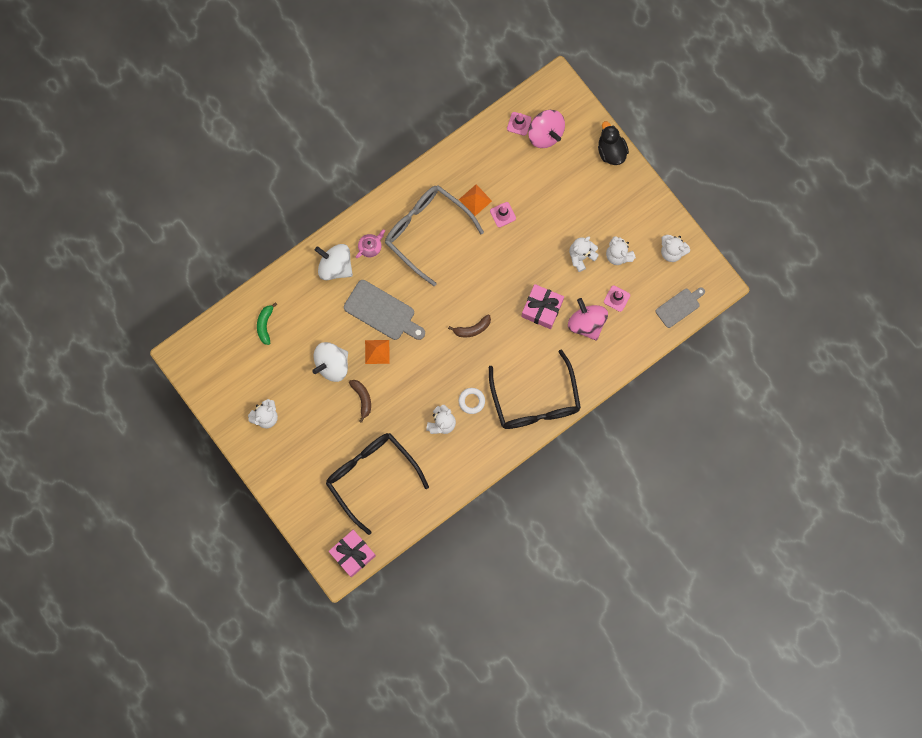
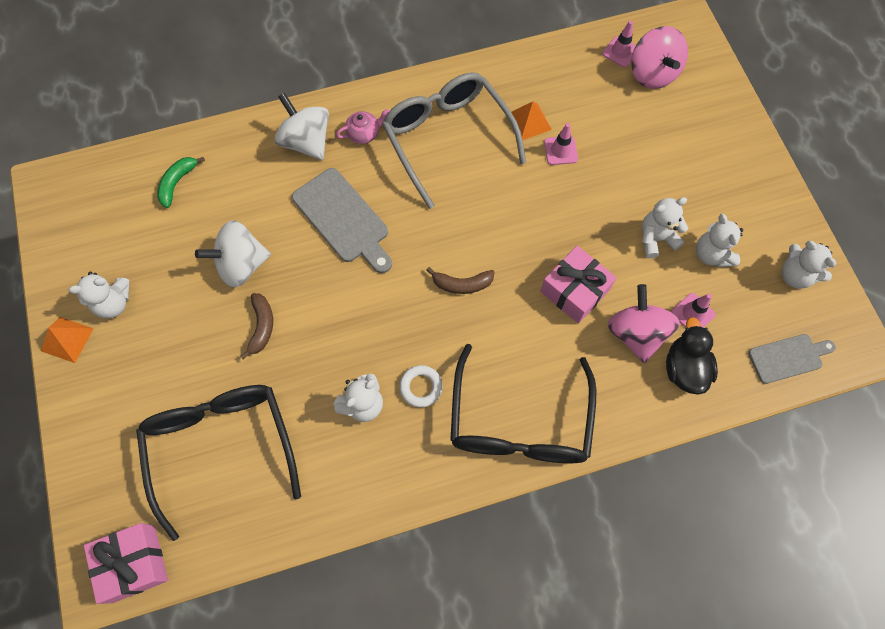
camera: 20 degrees right, 10 degrees down
(377, 351) = (312, 269): orange pyramid -> orange pyramid (67, 339)
(611, 151) = (738, 120): black duck -> black duck (684, 368)

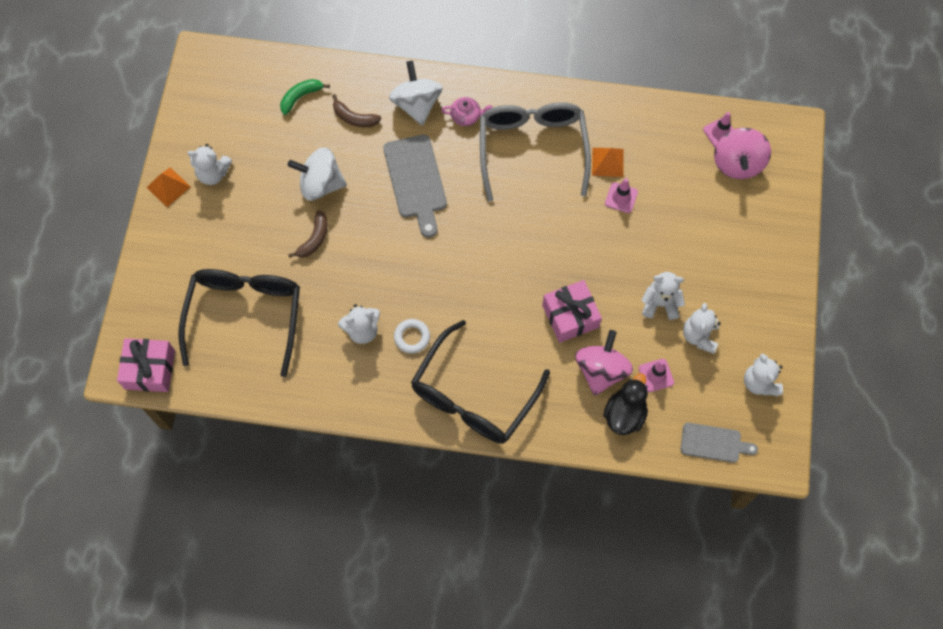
camera: 25 degrees right, 0 degrees up
(462, 284) = (483, 272): brown banana -> brown banana (354, 118)

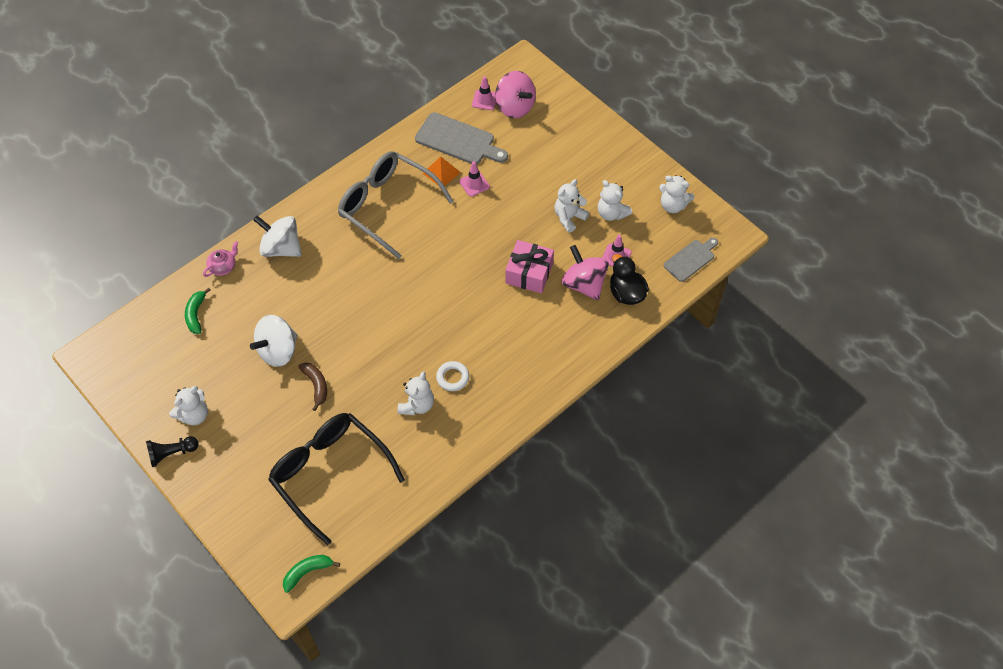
camera: 50 degrees left, 10 degrees down
(150, 369) = (307, 572): pink gift -> green banana
(168, 187) = (172, 453): orange pyramid -> black pawn
(354, 118) = (249, 293): brown banana -> none
(416, 181) = (338, 290): grey cutting board -> grey cutting board (458, 140)
(466, 116) = (322, 226): pink teapot -> pink teapot (223, 266)
(473, 396) = (532, 372): black glasses -> none

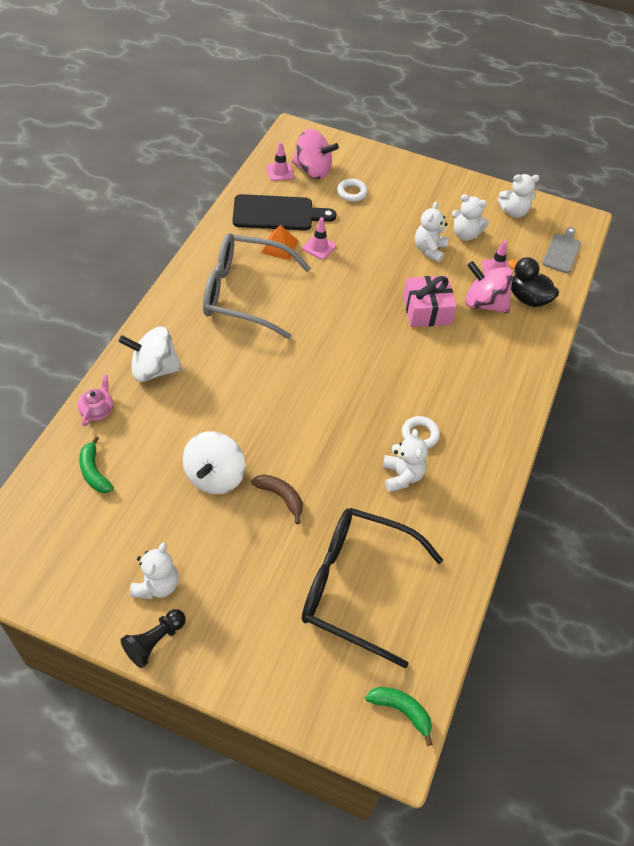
camera: 30 degrees left, 5 degrees down
(307, 572) = (401, 711): green banana -> green banana turned 90 degrees clockwise
(458, 140) = (277, 213): grey cutting board -> black cutting board
(535, 140) = (352, 193): none -> white ring

